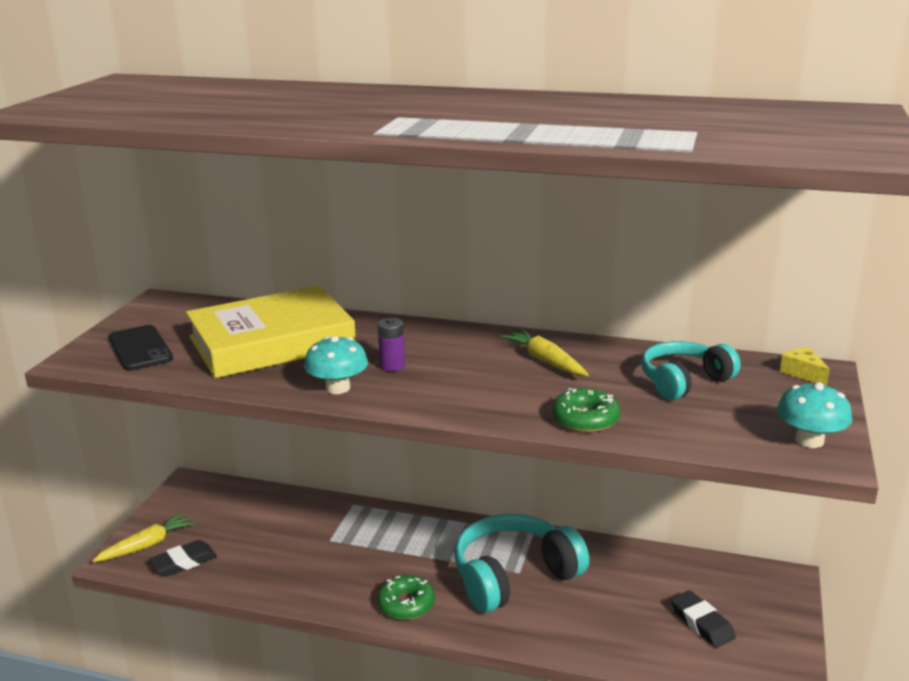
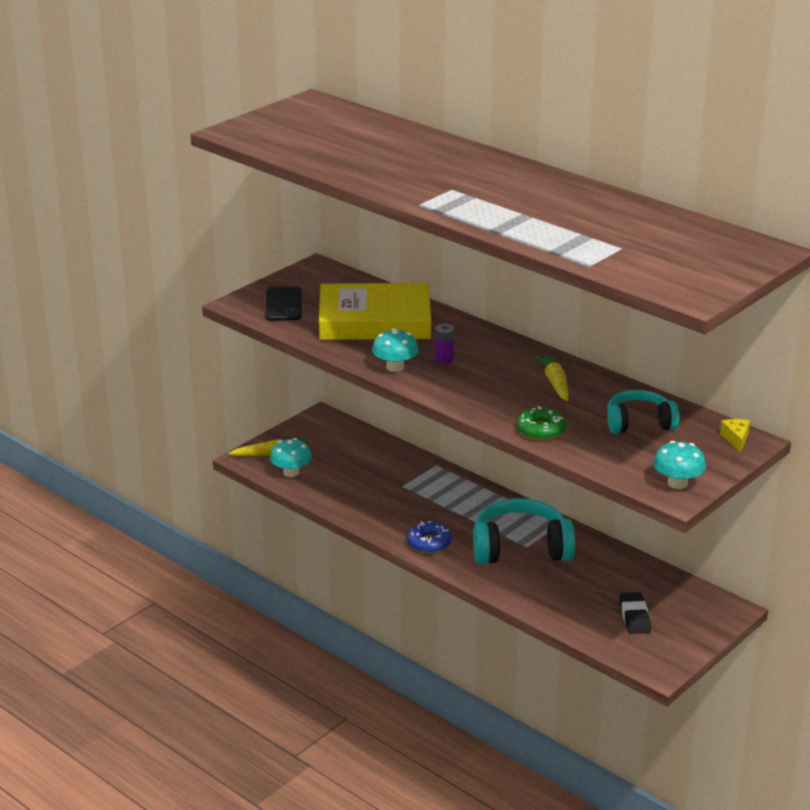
camera: 25 degrees right, 5 degrees up
(184, 562) = (291, 472): black eraser -> turquoise mushroom
(406, 604) = (429, 543): green donut -> blue donut

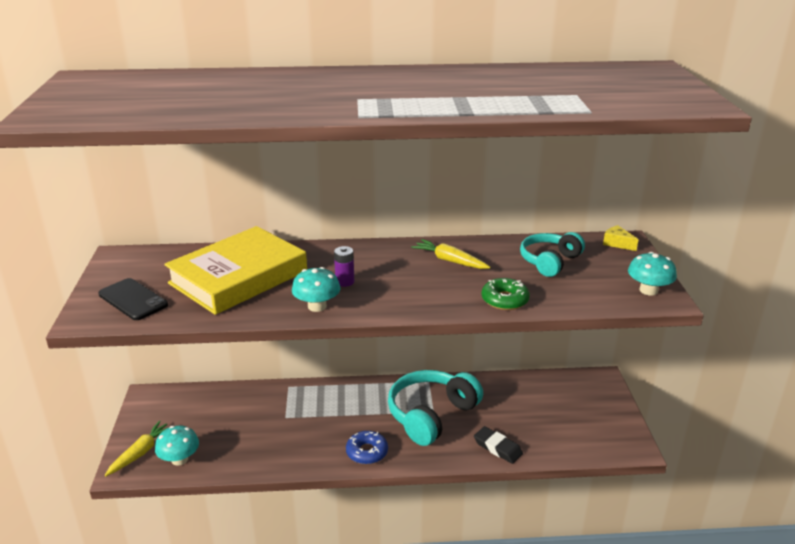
camera: 45 degrees left, 0 degrees up
(634, 616) = (566, 419): black eraser -> black eraser (497, 448)

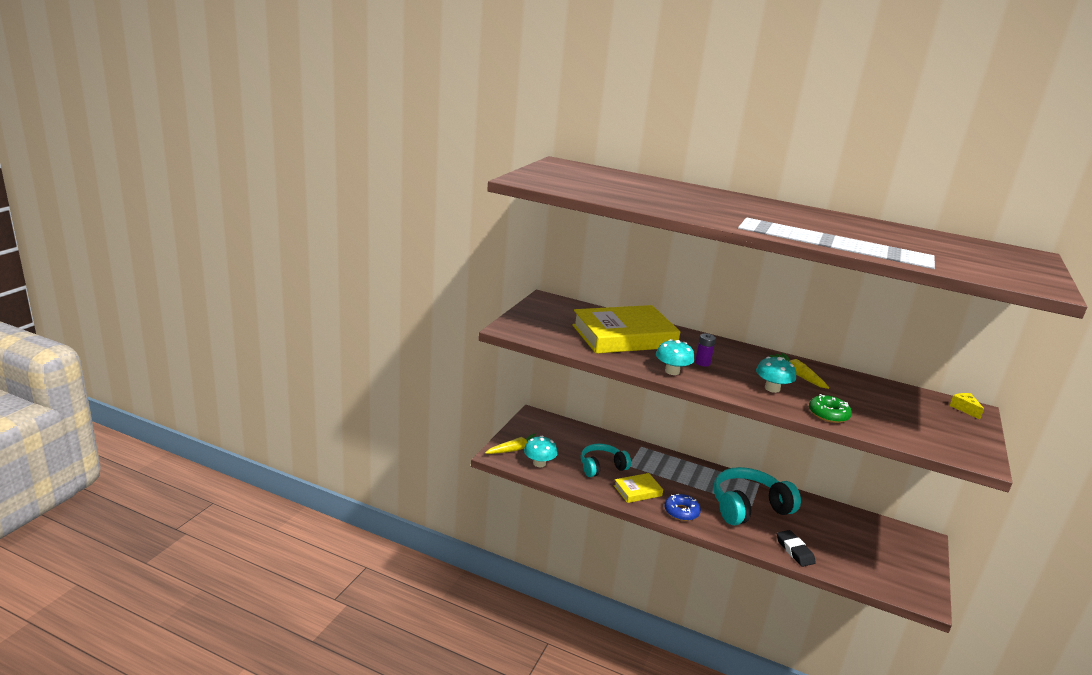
camera: 25 degrees right, 5 degrees down
(133, 299) = (544, 327): black phone -> none
(309, 446) = (637, 491): none -> yellow book
(549, 261) = (888, 402): turquoise headphones -> turquoise headphones (602, 467)
(648, 290) = (969, 449): turquoise mushroom -> turquoise mushroom (772, 388)

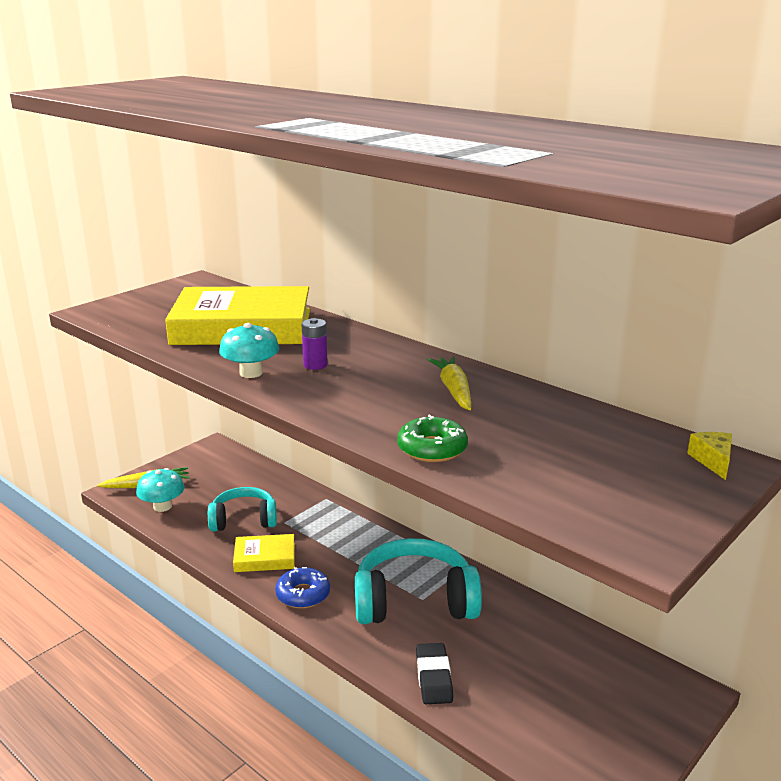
camera: 20 degrees right, 0 degrees up
(772, 388) = (382, 405): turquoise mushroom -> none

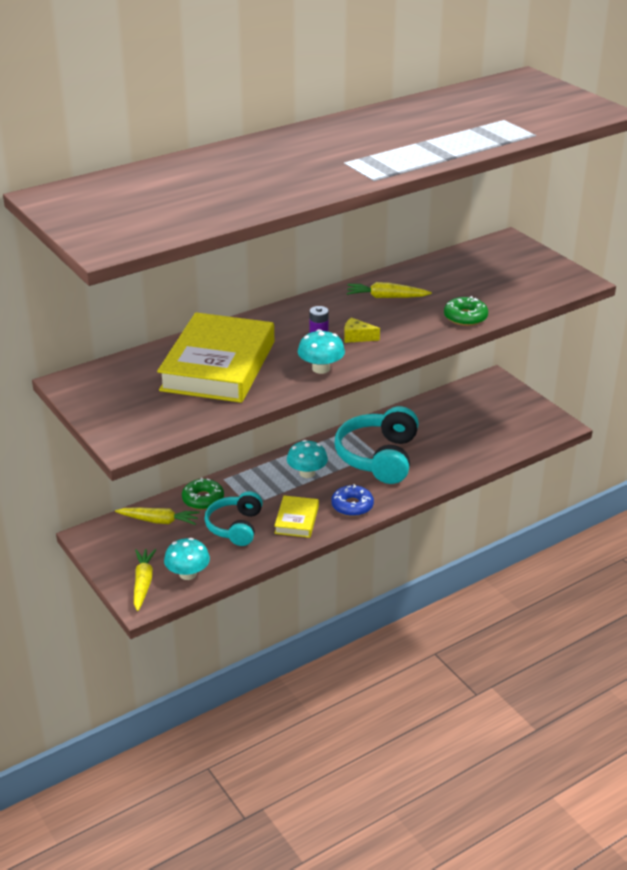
camera: 75 degrees left, 10 degrees up
(244, 476) = (159, 521): none -> yellow carrot
(286, 493) = (203, 499): none -> green donut
(357, 550) = (307, 473): none -> turquoise mushroom
(433, 677) = (457, 463): black eraser -> none
(713, 461) = (504, 244): yellow cheese -> yellow cheese (357, 337)

